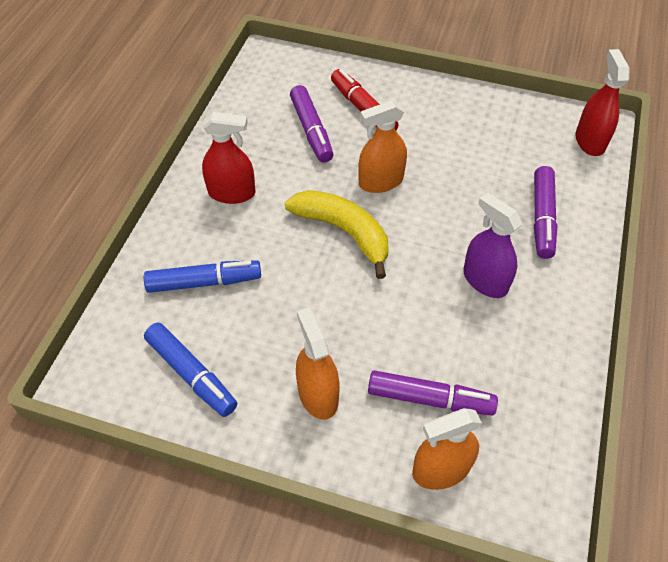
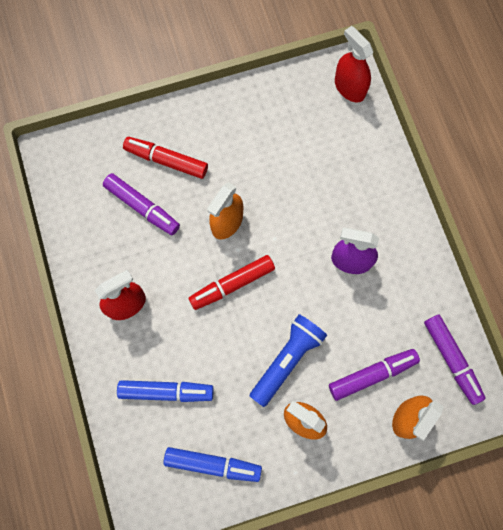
camera: 35 degrees left, 20 degrees up
(204, 282) = (166, 391): blue marker -> blue marker turned 45 degrees clockwise
(344, 232) = (232, 284): yellow banana -> red marker
(346, 328) = (287, 360): none -> blue flashlight
(542, 218) = (357, 182): purple marker -> purple marker (451, 360)

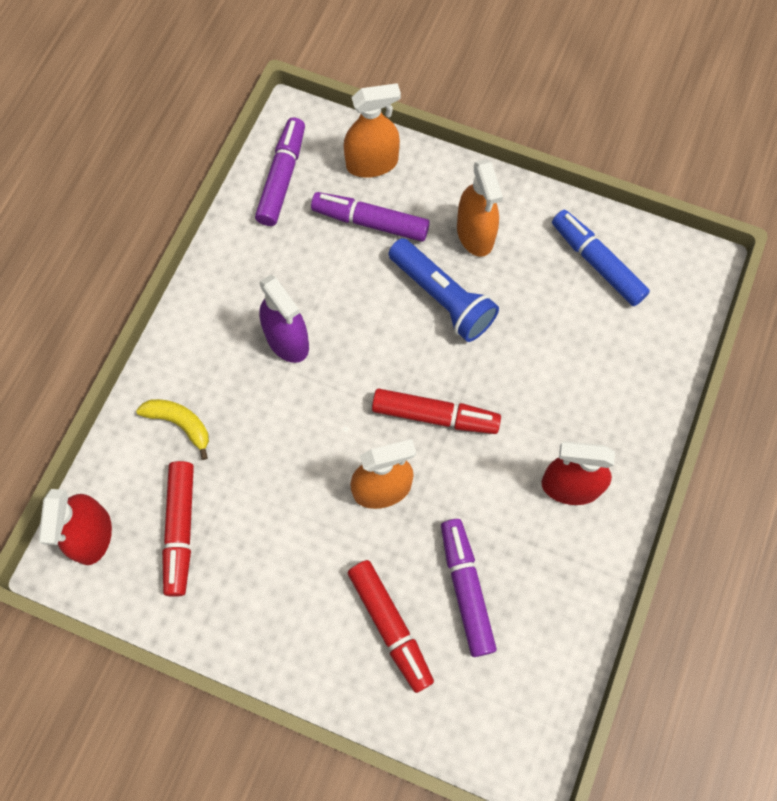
camera: 140 degrees left, 5 degrees down
(166, 391) = (593, 363): blue marker -> none
(287, 360) = (442, 298): blue flashlight -> blue flashlight turned 120 degrees counterclockwise
(310, 123) = (180, 530): none -> red marker
(362, 171) = (180, 424): none -> yellow banana

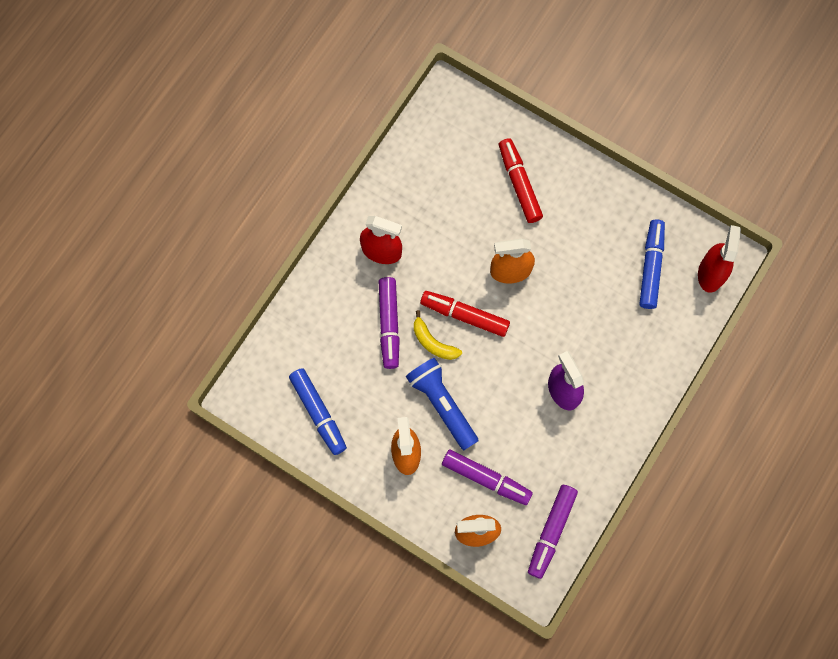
camera: 170 degrees left, 5 degrees up
(180, 424) = (646, 340): yellow banana -> yellow banana (433, 342)
(180, 530) = (651, 267): red marker -> blue marker
(466, 588) = (466, 198): purple marker -> purple marker (389, 325)

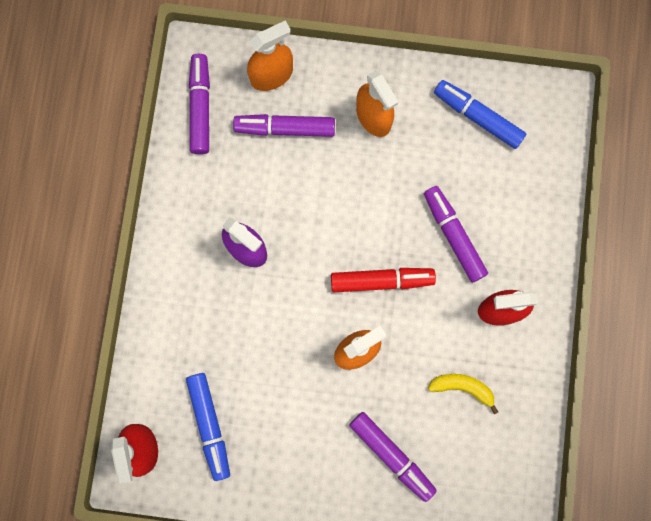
camera: 155 degrees right, 5 degrees up
(433, 342) = (400, 238): yellow banana -> yellow banana (463, 388)
(442, 404) = (361, 180): blue flashlight -> none
(519, 183) = (392, 456): red marker -> purple marker

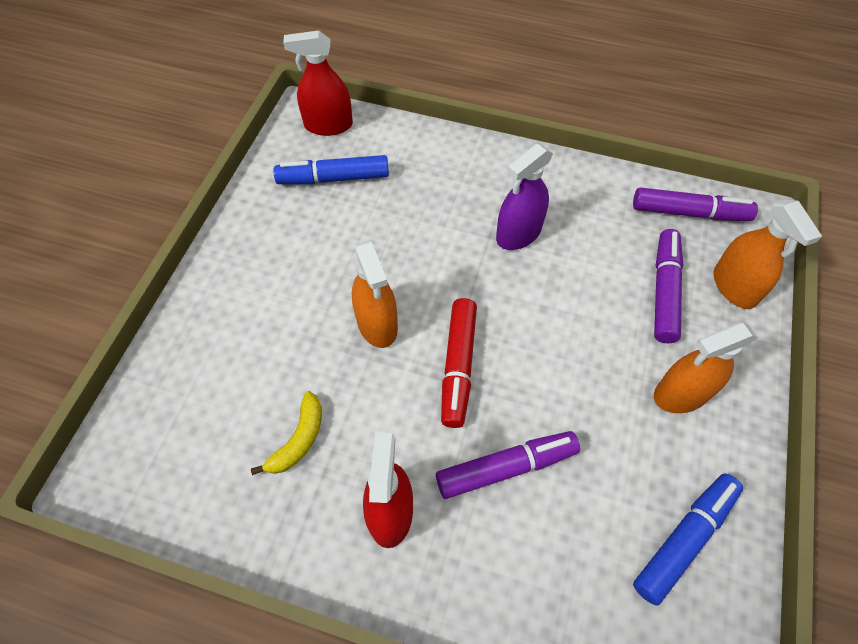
camera: 100 degrees right, 20 degrees down
(392, 456) = (243, 341): purple marker -> none

